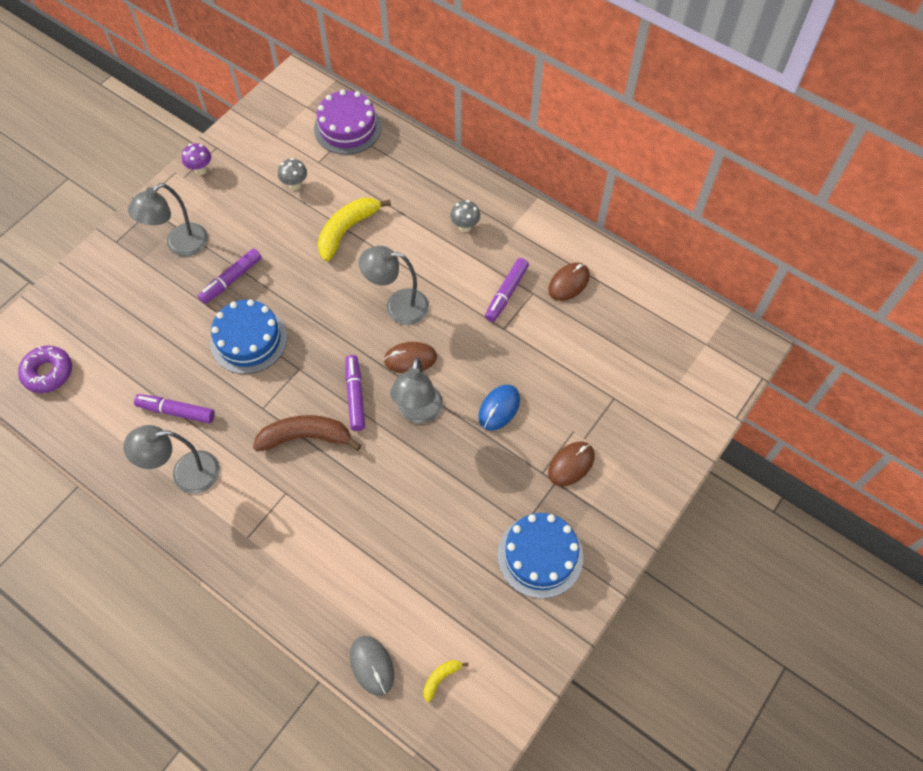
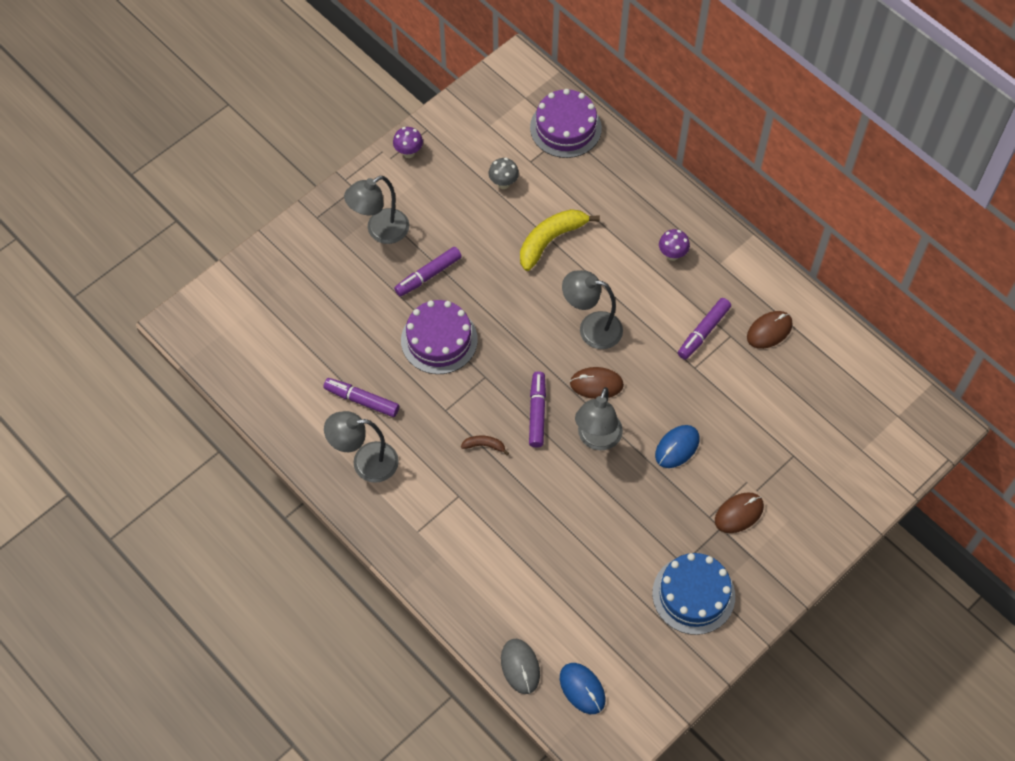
camera: 10 degrees right, 0 degrees up
(48, 373) = (242, 342): purple donut -> none
(249, 340) = (439, 340): blue cake -> purple cake
(306, 437) = (484, 445): brown banana -> brown banana, size x0.47
(441, 678) = (582, 689): yellow banana -> blue mouse
(465, 227) = (672, 255): grey mushroom -> purple mushroom

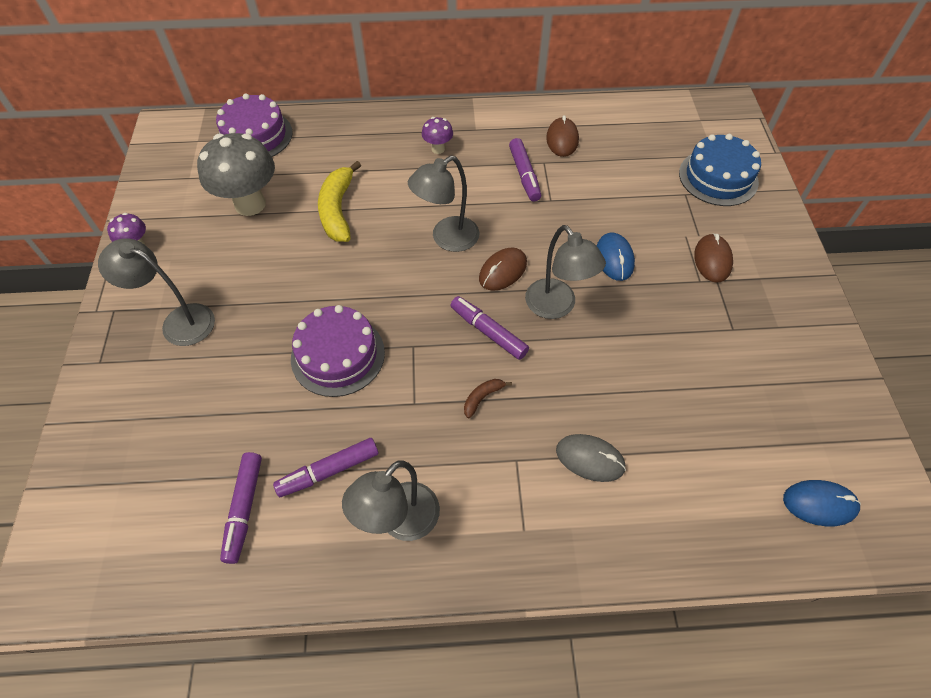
camera: 50 degrees left, 5 degrees down
(380, 231) = (179, 321): grey lamp -> grey lamp turned 105 degrees clockwise
(428, 275) = (266, 316): purple marker -> purple marker (244, 509)
(503, 183) = (250, 204): grey mushroom -> grey mushroom, size x2.13
(520, 667) = (758, 545): grey mouse -> grey mouse (590, 459)
(693, 594) = (771, 342): blue cake -> blue cake (718, 177)

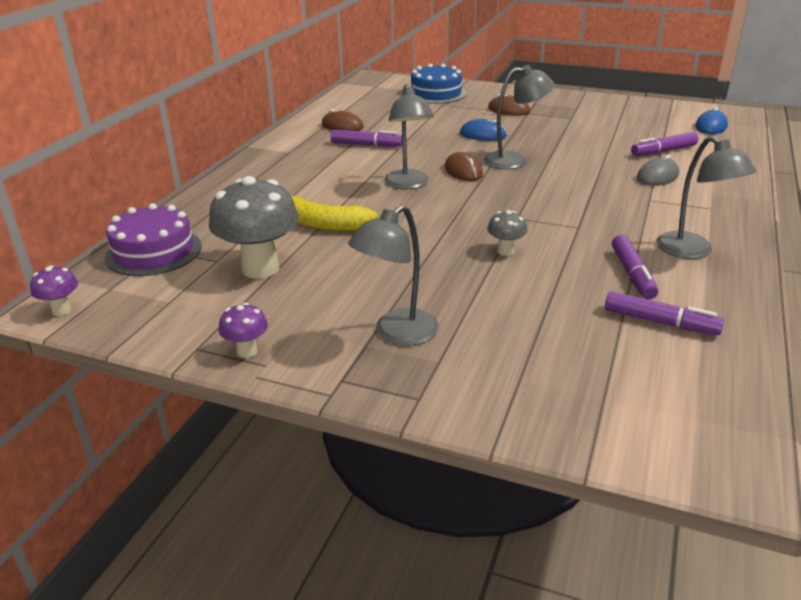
camera: 65 degrees left, 25 degrees down
(338, 355) = (505, 251): purple cake -> grey mushroom
(438, 149) = (295, 169): purple mushroom -> purple mushroom (61, 310)
(482, 398) = (586, 200): brown banana -> none
(488, 332) = (522, 187): purple marker -> purple marker (663, 151)

